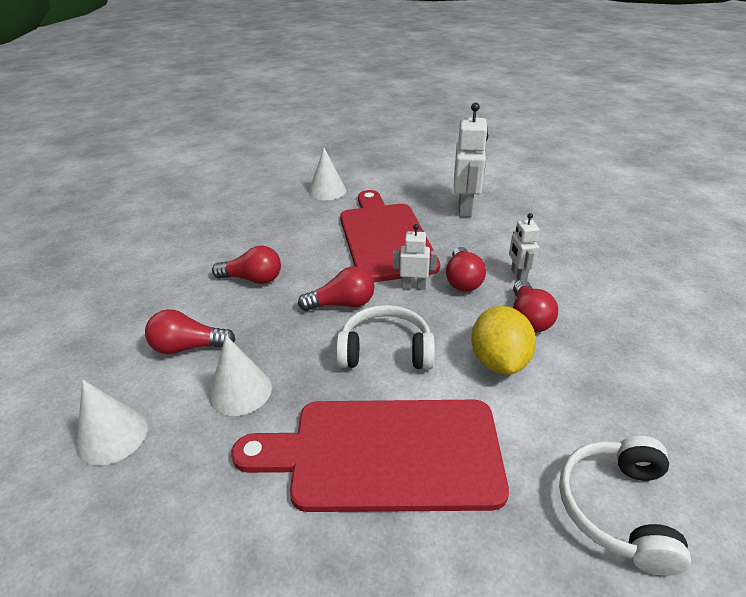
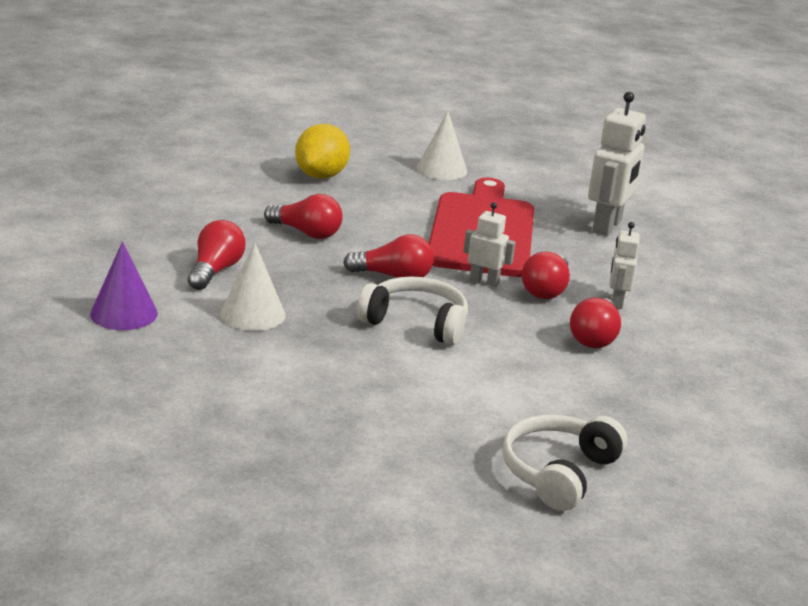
camera: 15 degrees right, 10 degrees down
(112, 436) = (124, 313): white cone -> purple cone
(188, 347) = (215, 271): red light bulb -> red light bulb turned 90 degrees clockwise
(385, 453) = (367, 387): red cutting board -> none
(499, 361) = (531, 359): yellow lemon -> yellow lemon (321, 176)

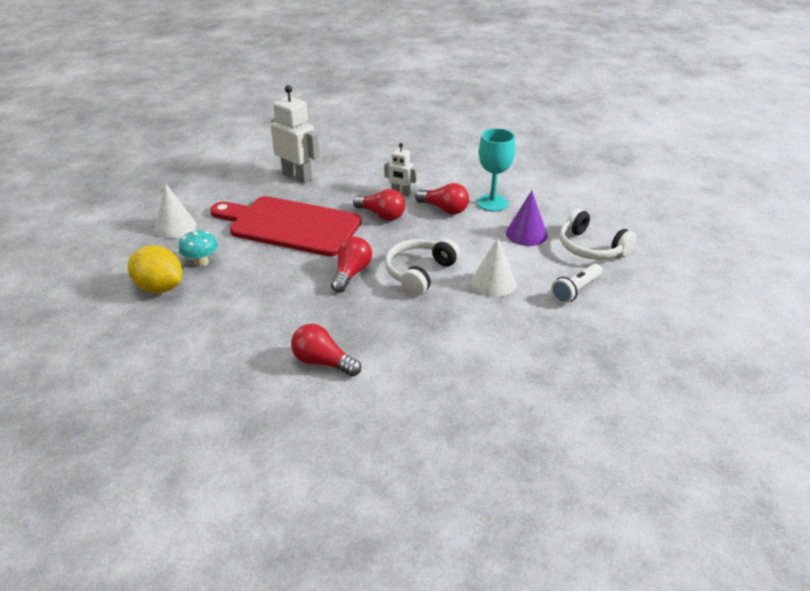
camera: 75 degrees left, 10 degrees up
(124, 313) = (389, 420): purple cone -> purple cone (526, 234)
(252, 314) = (399, 347): white cone -> white cone (493, 282)
(306, 233) = (267, 307): red light bulb -> none
(377, 190) = (201, 262): none -> turquoise mushroom
(426, 451) = (576, 290): none -> white flashlight
(484, 281) = (366, 236): white robot -> none
(642, 379) = (492, 203): none -> turquoise goblet

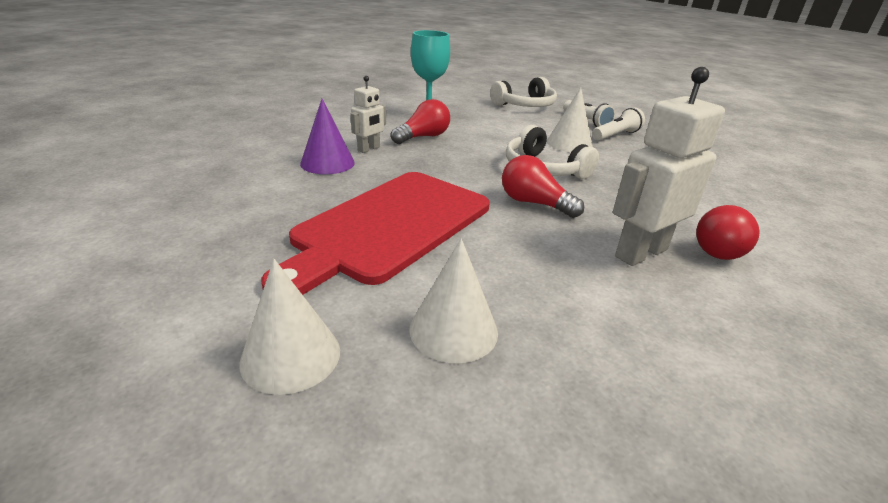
camera: 75 degrees left, 5 degrees down
(159, 287) = (527, 400): yellow lemon -> none
(201, 262) = (453, 330): turquoise mushroom -> white cone
(297, 177) = (246, 201): white robot -> white robot (640, 253)
(381, 215) = (410, 166): red light bulb -> none
(526, 234) = (492, 118): purple cone -> purple cone (327, 163)
(545, 311) = (616, 135): none -> white flashlight

